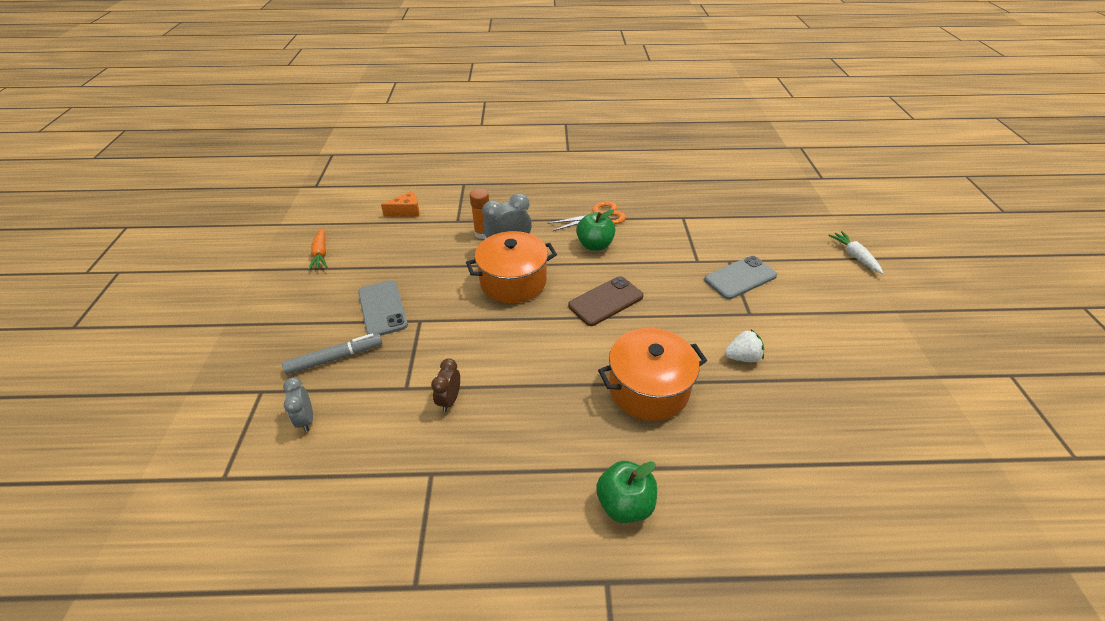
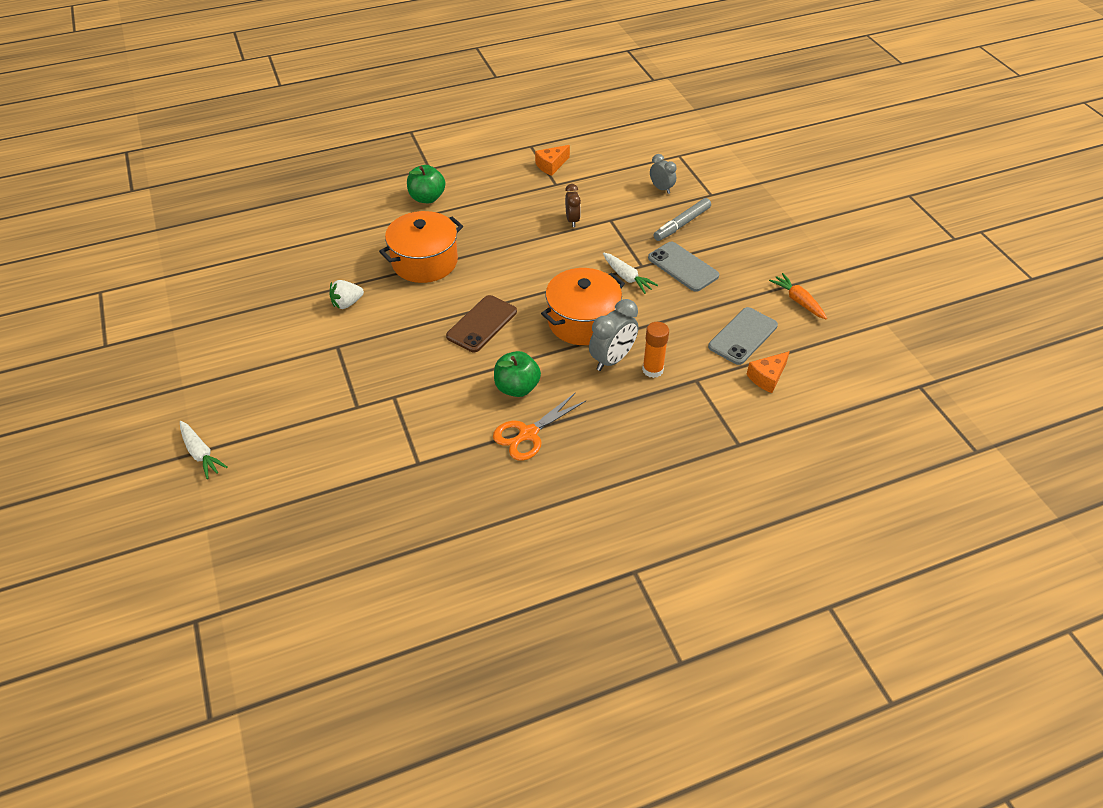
camera: 160 degrees right, 5 degrees up
(413, 518) = (551, 165): none -> orange cheese
(443, 311) = (627, 277): none -> white carrot
(740, 278) = (344, 386): grey phone -> grey phone (743, 336)

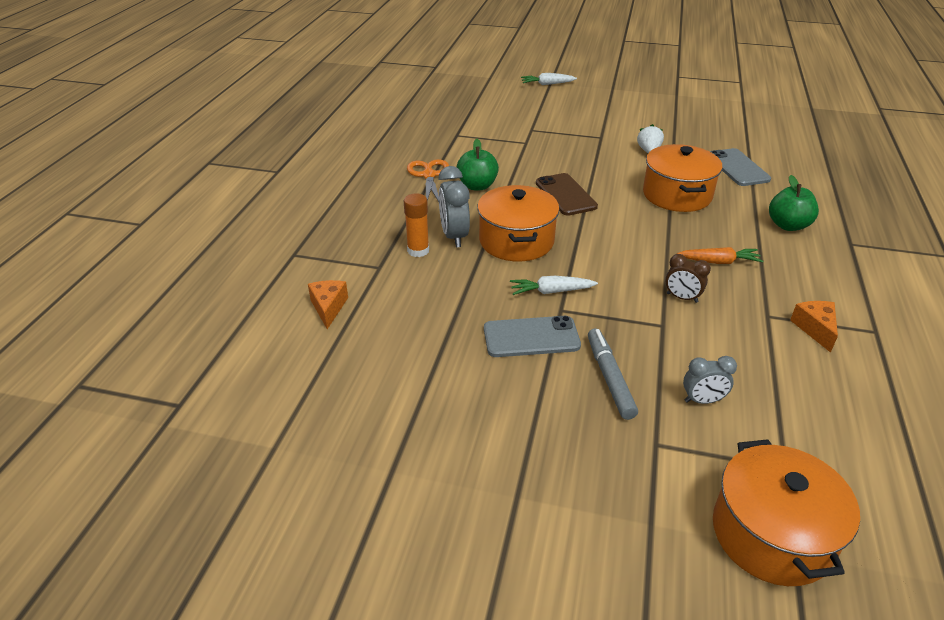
camera: 125 degrees right, 10 degrees down
(723, 151) = (771, 534): none -> orange pot
(743, 336) = (391, 322): grey phone -> grey phone (737, 168)
(798, 301) = (388, 394): orange carrot -> orange carrot (719, 262)

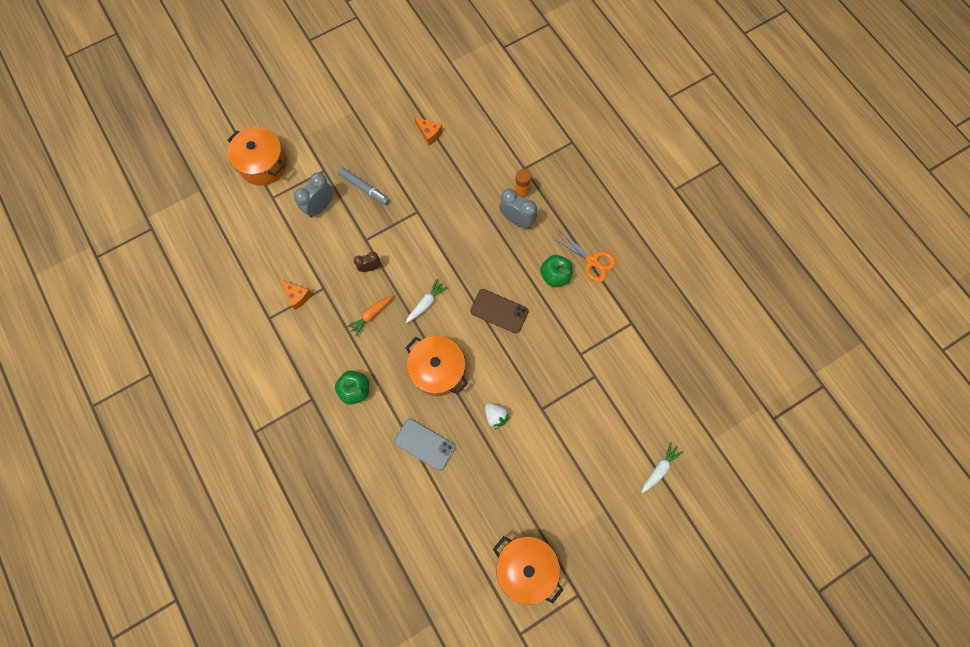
camera: 135 degrees right, 35 degrees up
(328, 307) = (513, 128): orange cheese -> orange cheese (429, 133)
(516, 241) = (483, 243): orange pot -> orange pot (526, 566)
(531, 337) = (414, 184): grey phone -> none
(551, 291) = (432, 220): white carrot -> white carrot (426, 303)
(702, 400) = (320, 206): grey clock -> grey clock, size x1.59

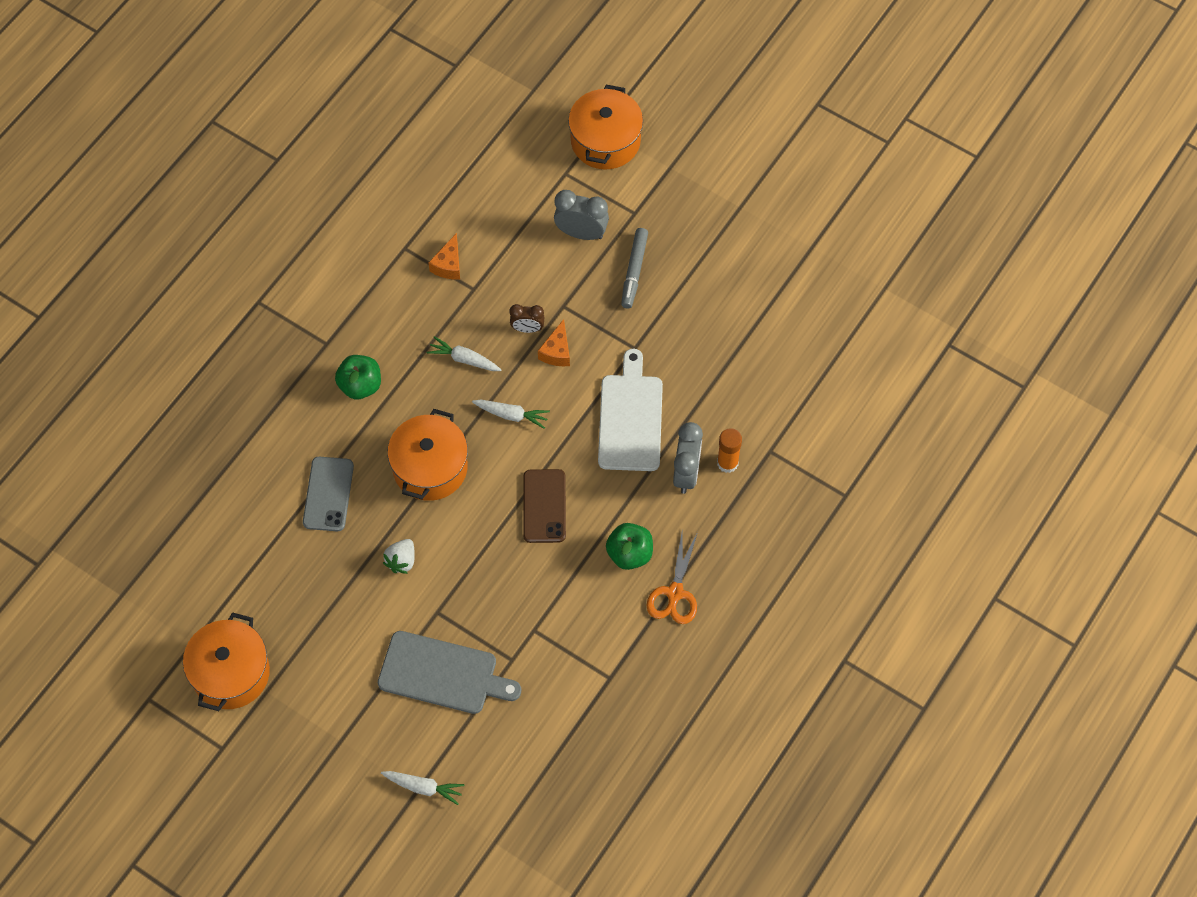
camera: 65 degrees right, 10 degrees down
(370, 267) = (527, 329): brown clock -> brown clock turned 135 degrees clockwise
(371, 315) = (464, 359): orange carrot -> white carrot
(429, 133) = (757, 311): orange cheese -> orange cheese (556, 351)
(464, 234) = (630, 418): none -> white cutting board
(586, 423) = (442, 674): none -> grey cutting board

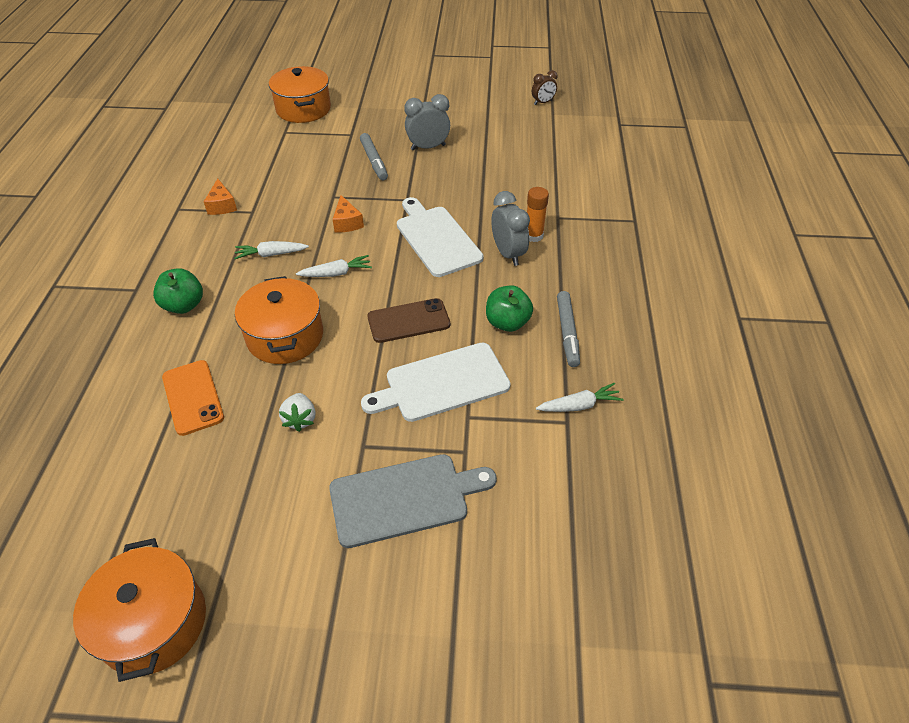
camera: 30 degrees left, 15 degrees down
(328, 494) = (193, 397): grey phone -> orange phone
(424, 787) = (459, 628): white carrot -> white carrot (579, 405)
(527, 329) = (313, 218): brown clock -> brown clock (543, 102)
(533, 587) = (442, 383): none -> white cutting board
(544, 506) = (408, 321): brown phone -> brown phone turned 75 degrees counterclockwise
(581, 233) = (319, 156): grey clock -> grey clock (428, 147)
(675, 593) = (567, 333): orange scissors -> grey marker

